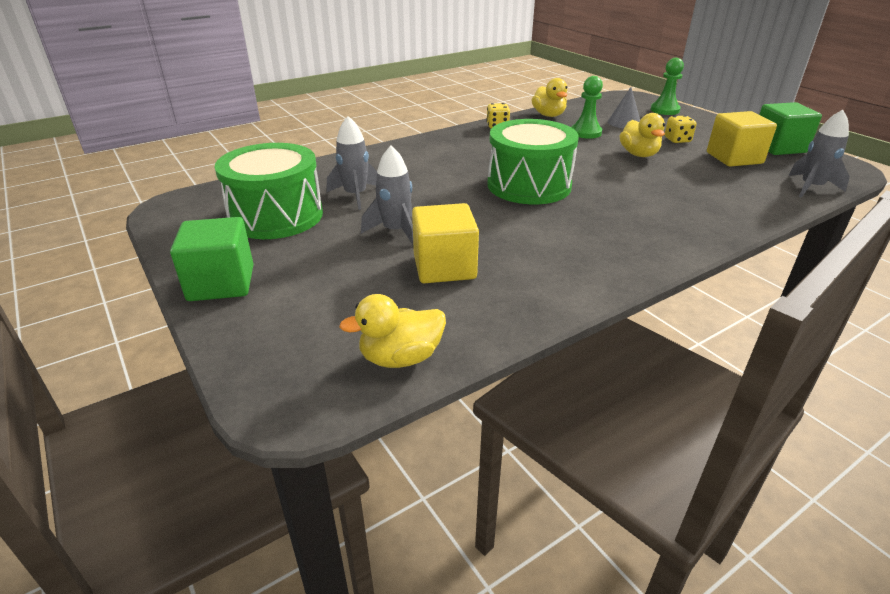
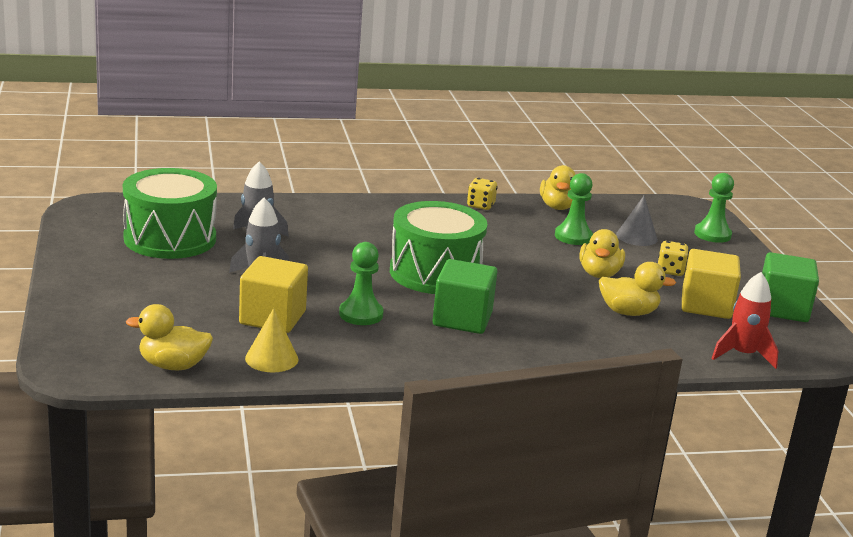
camera: 20 degrees right, 10 degrees down
(221, 283) = (84, 279): green cube -> green cube (462, 319)
(489, 312) = (271, 358): none -> yellow cone
(515, 239) = (361, 314): none -> green pawn
(697, 177) = (628, 312): none -> yellow duck
(811, 187) = (742, 355): grey rocket -> red rocket

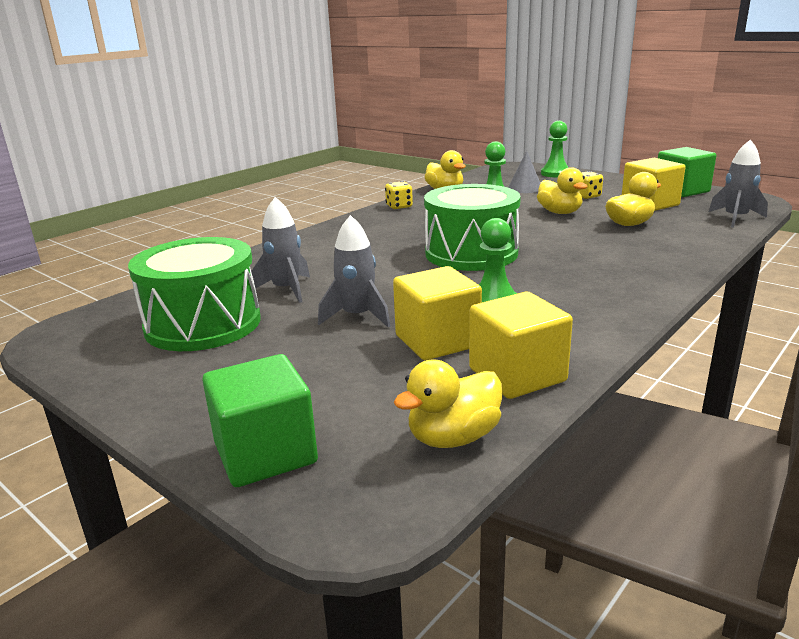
camera: 35 degrees left, 0 degrees up
(271, 358) = (517, 375): yellow cone -> yellow cube
(462, 319) = (562, 272): green cube -> green cube (265, 453)
(742, 355) = (735, 218): red rocket -> grey rocket

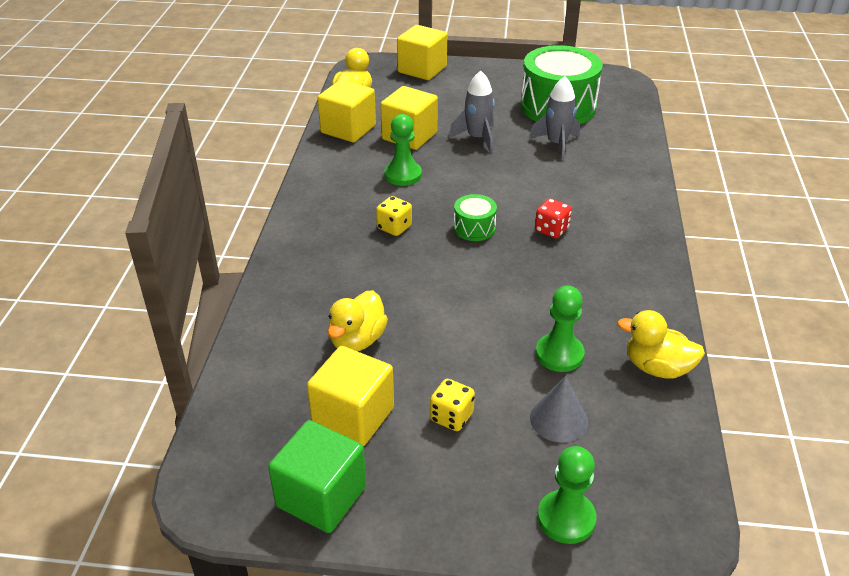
camera: 145 degrees right, 15 degrees up
(265, 453) = (422, 69): green cube -> yellow cube
(399, 206) = (652, 297): yellow dice -> yellow dice (394, 227)
(408, 241) = (551, 230): none -> red dice
(471, 253) = (474, 228): green drum -> green drum, size x0.46
(559, 212) = (453, 346): yellow duck -> none
(735, 218) = (234, 402): grey rocket -> none

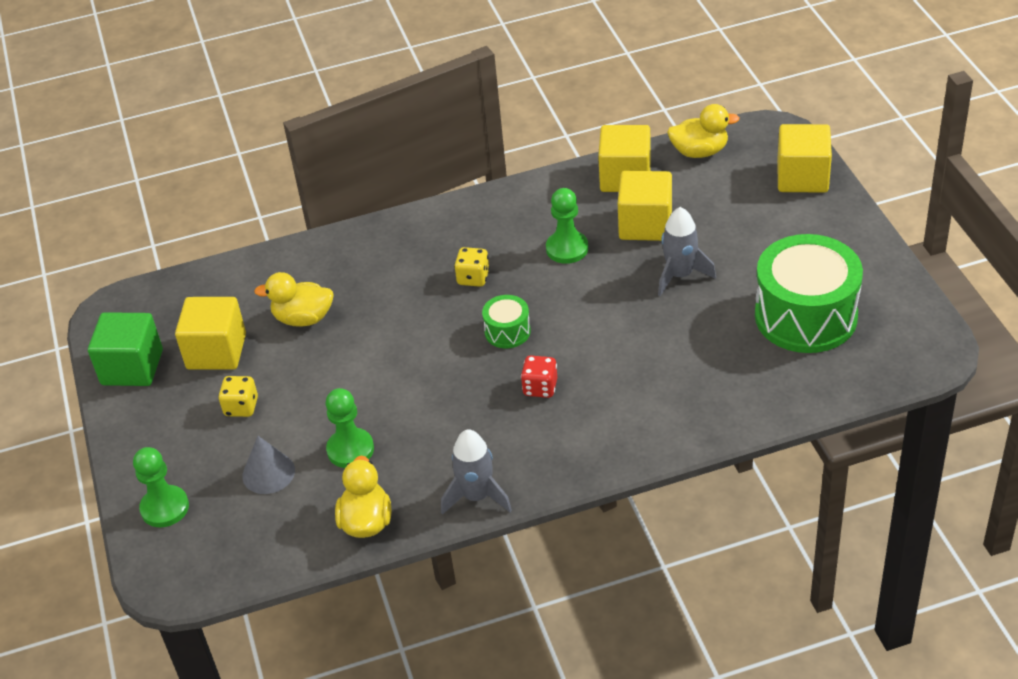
camera: 70 degrees right, 5 degrees up
(556, 144) = (716, 341): grey rocket -> grey rocket (477, 496)

